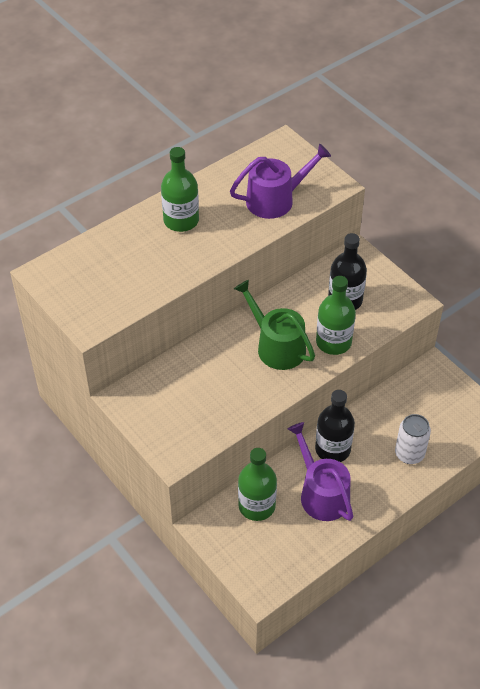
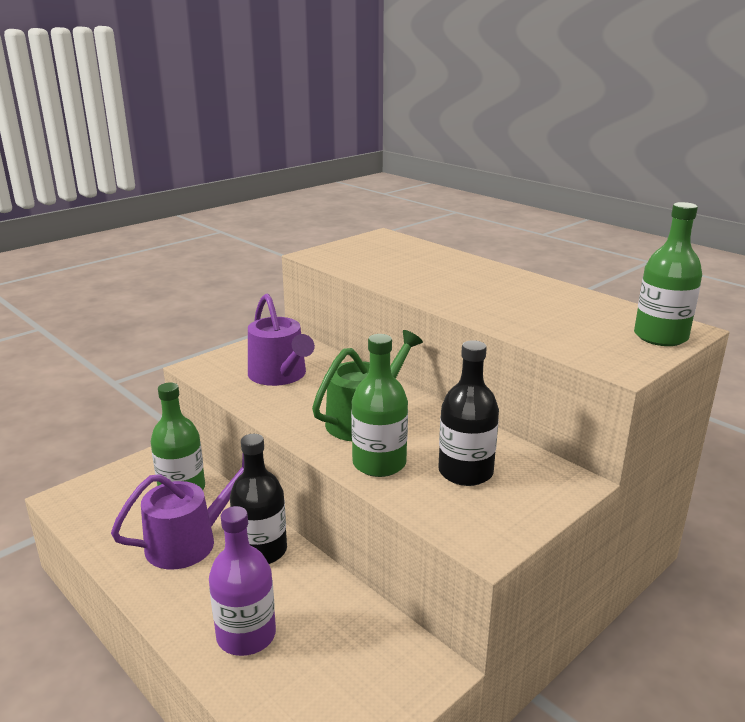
camera: 85 degrees right, 25 degrees down
(181, 220) = (486, 281): green bottle -> green bottle (660, 336)
(275, 200) = (558, 327): purple watering can -> purple watering can (280, 375)
(409, 454) = (246, 635): white can -> purple bottle

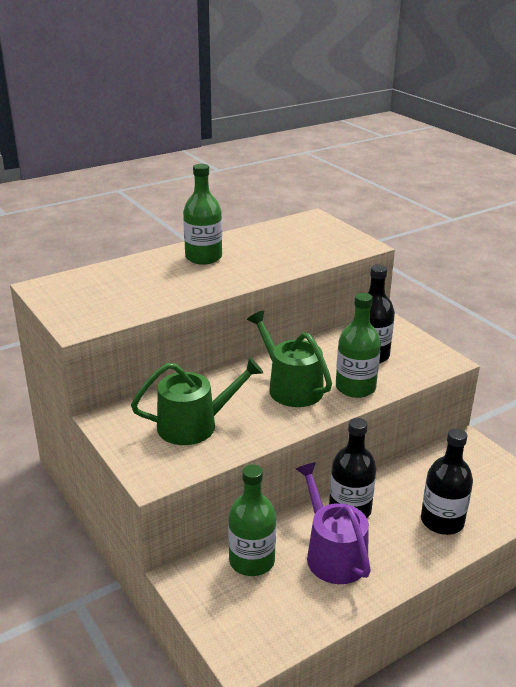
camera: 80 degrees left, 5 degrees up
(246, 635) = (442, 521): purple bottle -> black bottle
(280, 375) = (194, 425): purple watering can -> green watering can
(660, 336) = (324, 226): green bottle -> green bottle (203, 257)

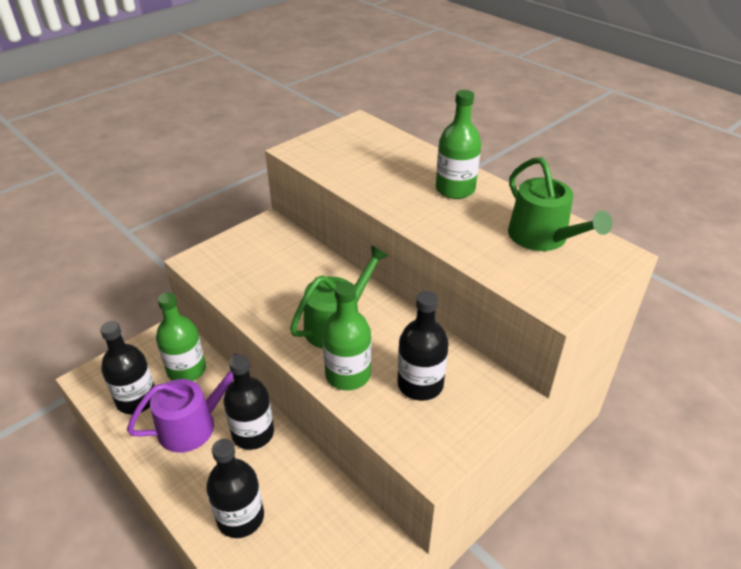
camera: 80 degrees right, 10 degrees up
(194, 425) = (266, 270): green watering can -> green watering can (542, 237)
(288, 605) = (137, 399): none -> black bottle

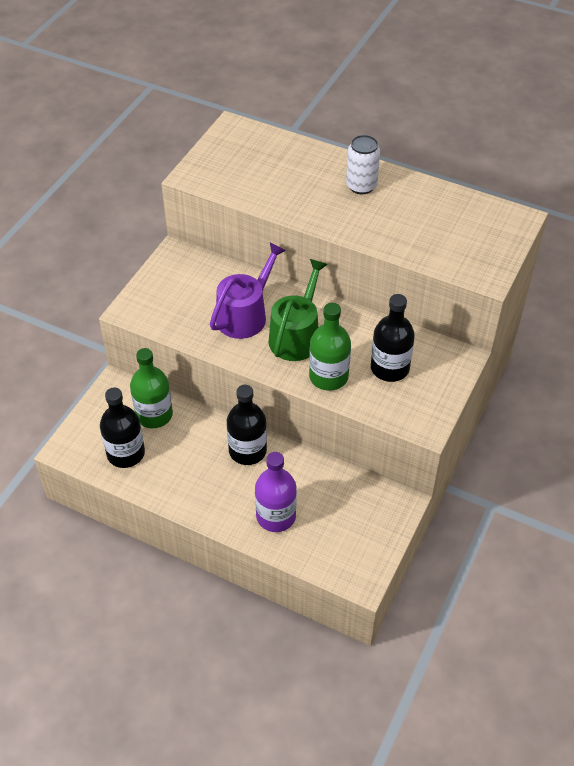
camera: 20 degrees left, 10 degrees up
(193, 424) = (191, 459): purple watering can -> purple watering can (245, 315)
(240, 517) = (276, 516): black bottle -> purple bottle
(455, 189) = (361, 186): green bottle -> white can
(542, 237) = (454, 218): green watering can -> none

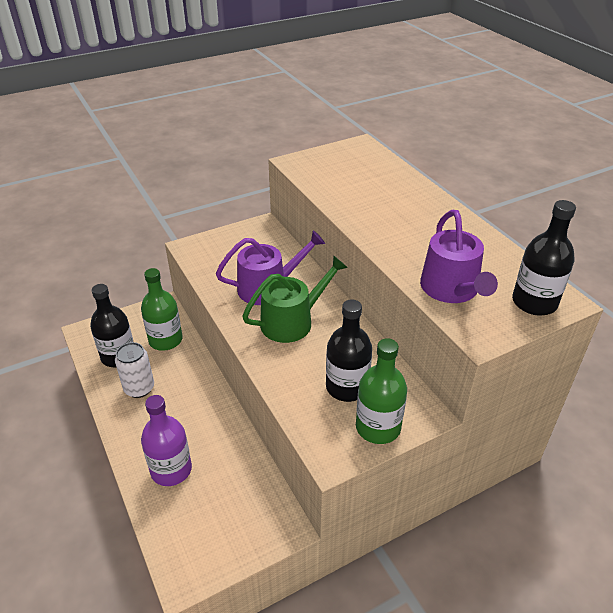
camera: 35 degrees right, 10 degrees down
(247, 450) = (203, 403): black bottle -> black bottle (534, 302)
(328, 377) = (286, 366): green bottle -> green bottle (378, 427)
(361, 186) = (426, 217): white can -> white can (139, 388)
(437, 247) = (451, 289): none -> purple watering can

